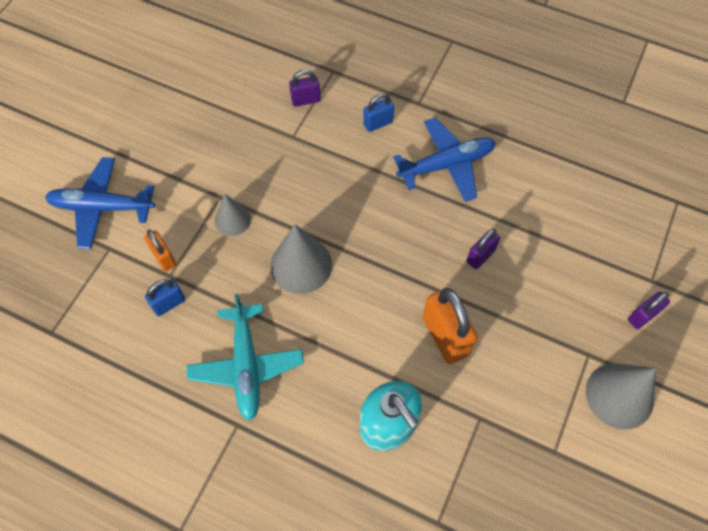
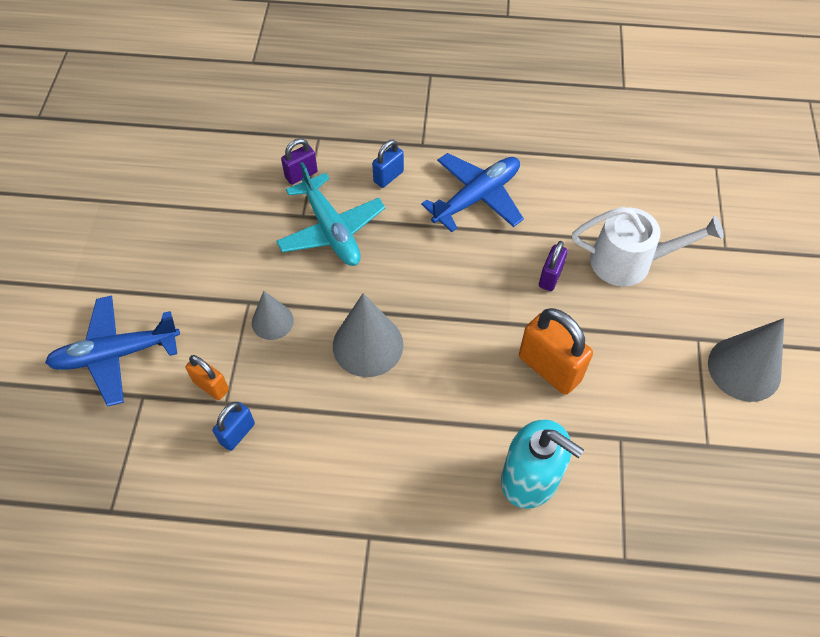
camera: 20 degrees left, 5 degrees down
(246, 366) = (352, 470): turquoise plane -> turquoise plane (331, 230)
(557, 265) = (629, 261): none -> white watering can
(642, 316) = (731, 285): purple padlock -> none

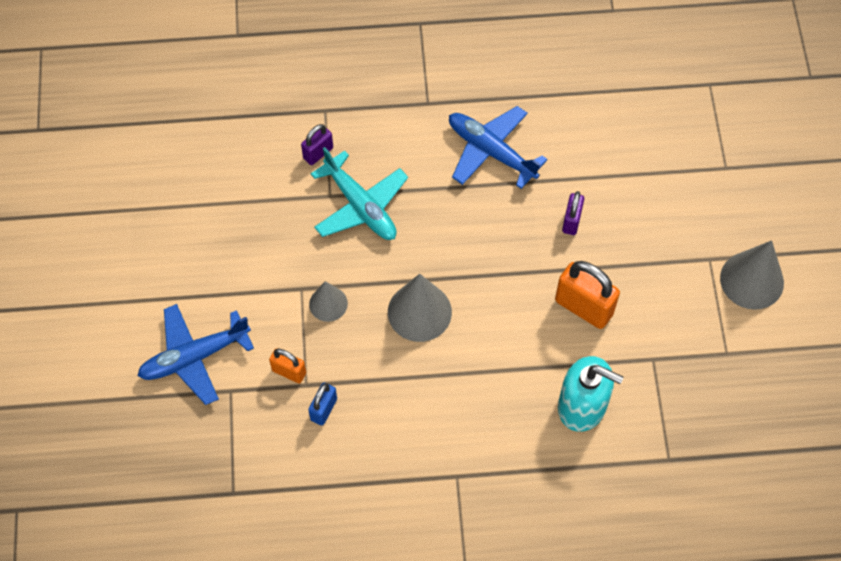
camera: 10 degrees left, 5 degrees up
(388, 176) = (402, 142): blue padlock -> none
(477, 197) = (491, 151): blue plane -> blue plane turned 90 degrees counterclockwise
(629, 261) = (641, 195): white watering can -> none

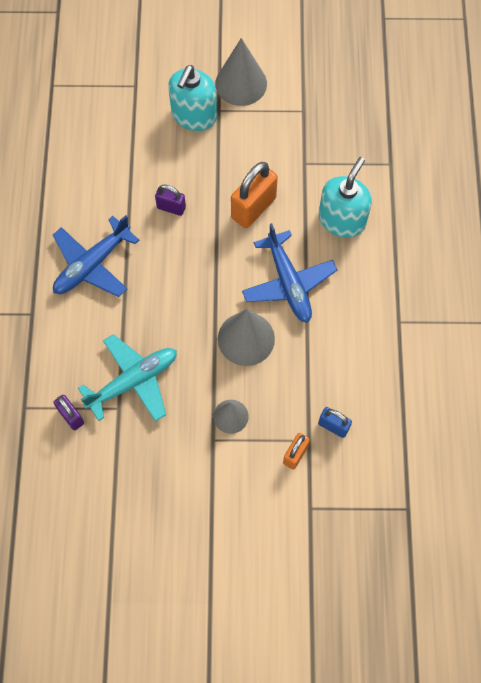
camera: 85 degrees left, 5 degrees up
(194, 357) = (274, 541): blue plane -> blue plane (288, 283)
(697, 233) = (194, 115): none -> turquoise soap dispenser

